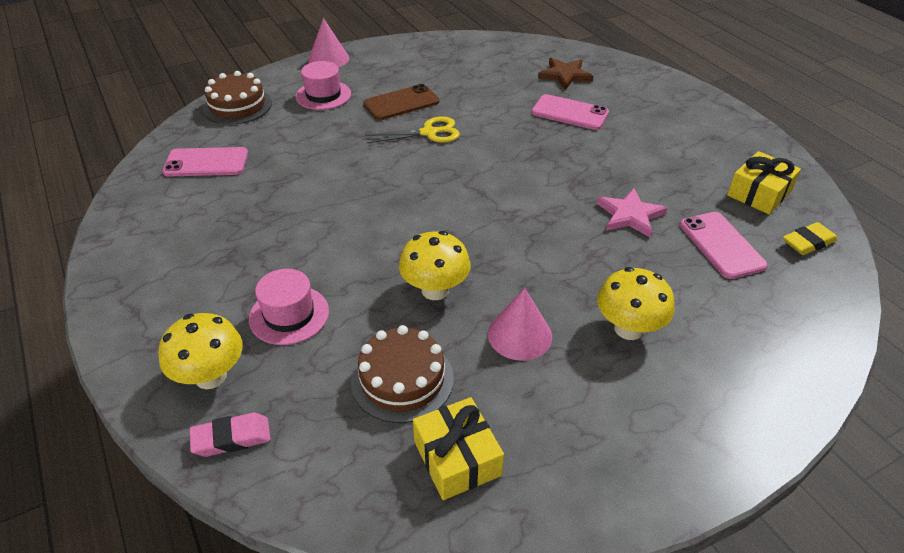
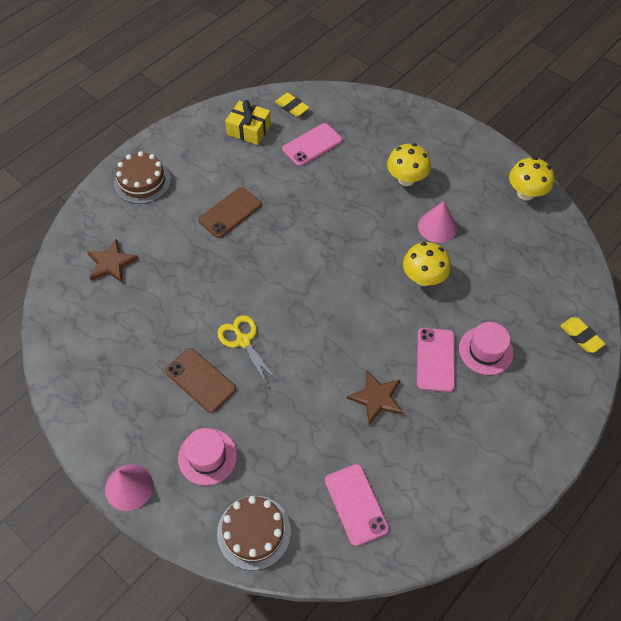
camera: 110 degrees left, 15 degrees up
(211, 376) = (552, 369): yellow mushroom -> yellow mushroom (525, 193)
(232, 438) = (581, 336): pink eraser -> yellow eraser
(299, 203) = (376, 398): none -> brown star
(402, 379) = (499, 272): brown cake -> brown cake (142, 181)
(457, 458) = (530, 233): yellow gift -> none
(569, 113) = (177, 248): pink phone -> pink phone (435, 359)
(610, 154) = (230, 212): none -> brown phone
(630, 215) = (301, 192): pink star -> none

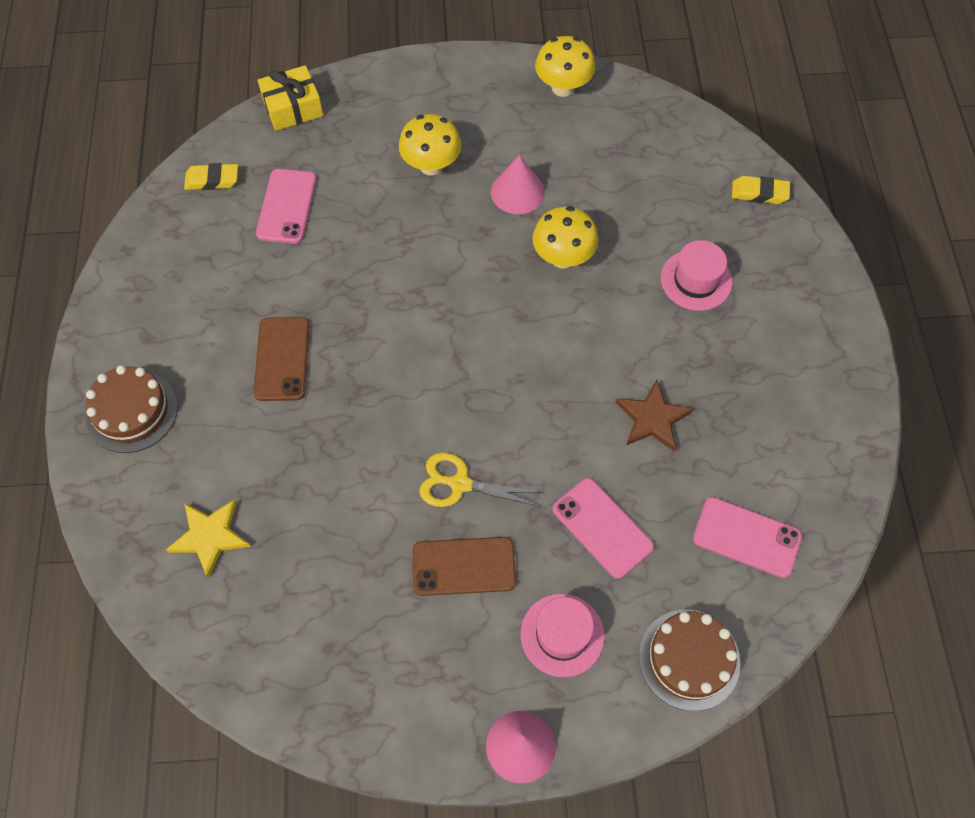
camera: 45 degrees left, 5 degrees up
(111, 263) = (210, 536): brown star -> yellow star
(249, 129) = (191, 246): yellow gift -> yellow gift (293, 108)
(435, 359) = (662, 330): pink phone -> pink phone (602, 528)

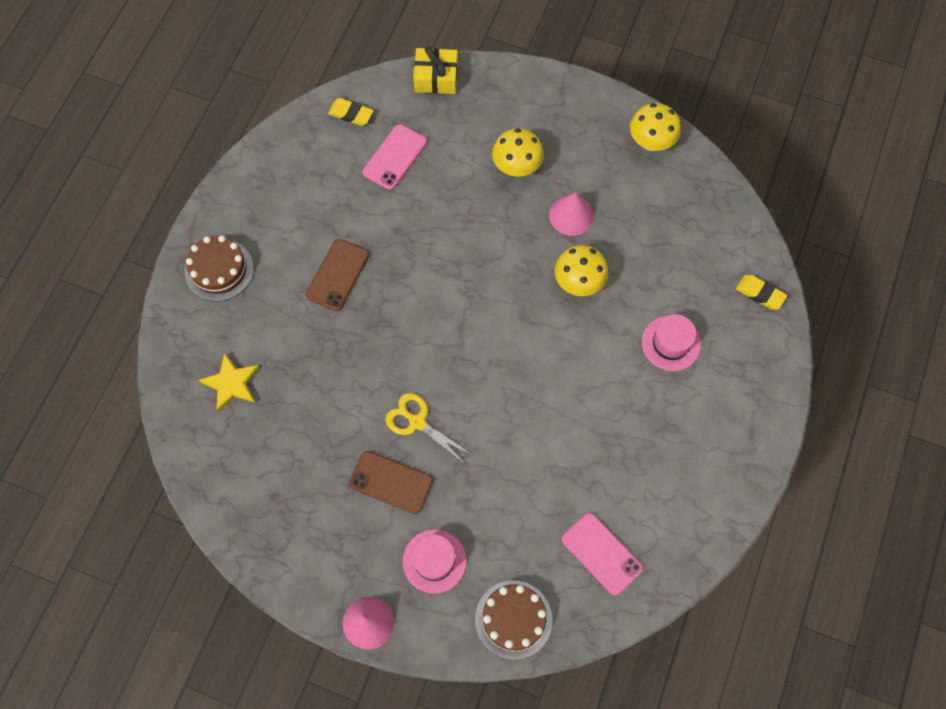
camera: 25 degrees right, 5 degrees up
(602, 528) = (501, 499): pink phone -> none
(652, 418) = (580, 436): brown star -> none

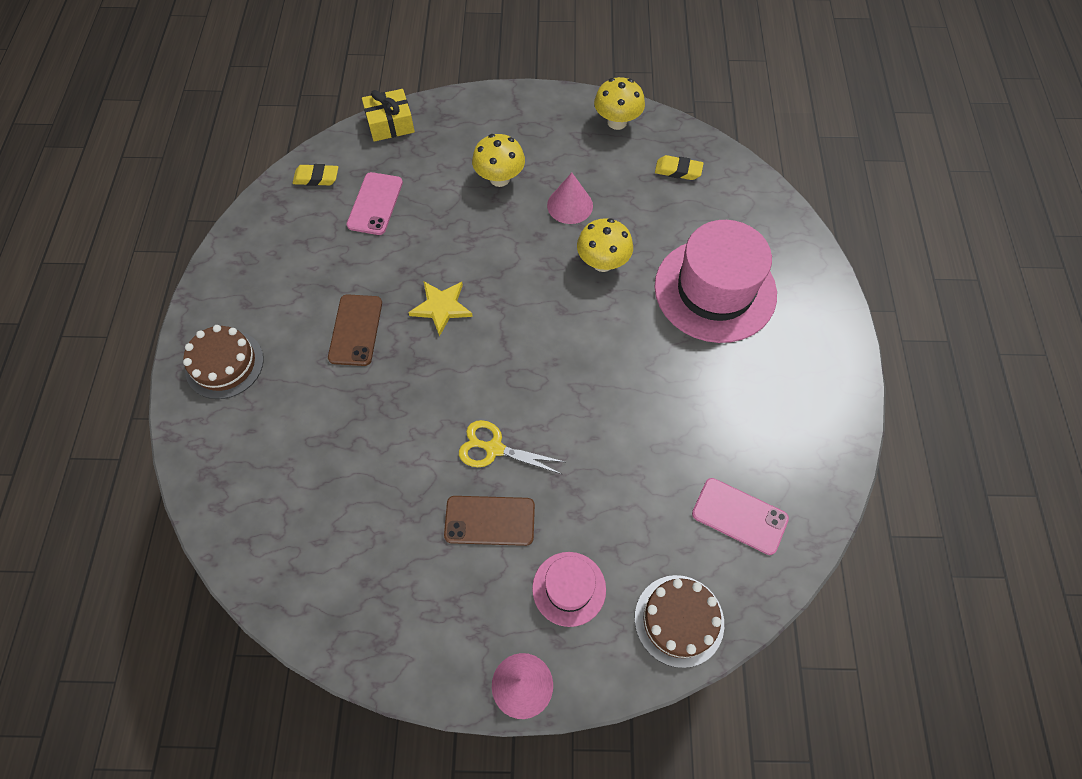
camera: 20 degrees left, 5 degrees down
(231, 383) = (276, 476): yellow star -> yellow star (441, 307)
(671, 343) = (715, 290): pink hat -> pink hat, size x1.98
(760, 294) = (776, 220): yellow eraser -> yellow eraser (678, 170)

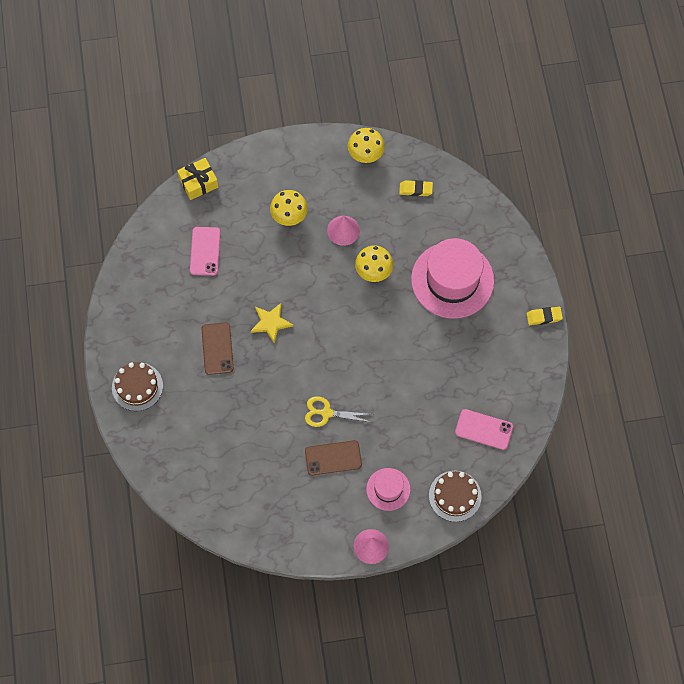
camera: 10 degrees left, 5 degrees up
(316, 178) = (157, 237): yellow eraser -> yellow eraser (544, 317)

